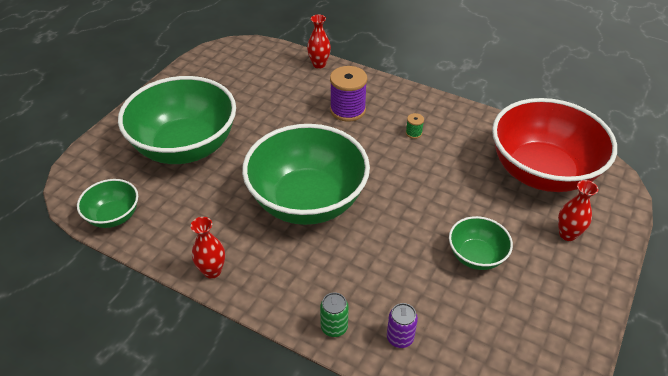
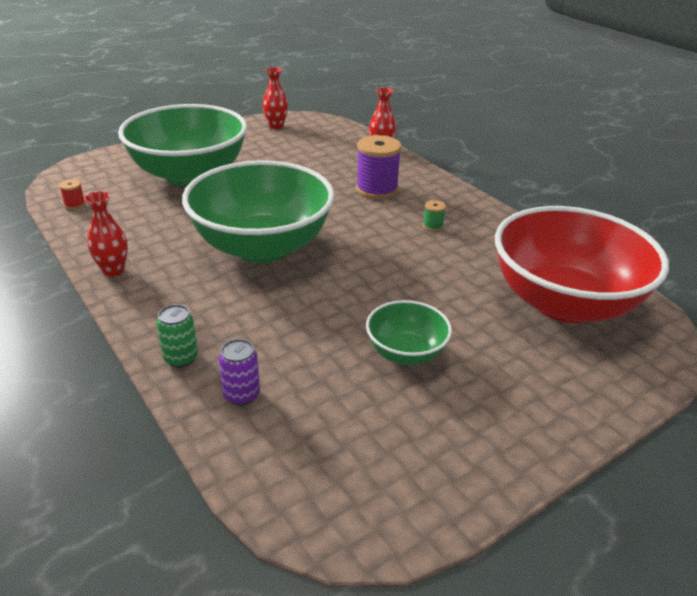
camera: 25 degrees right, 10 degrees down
(114, 216) = (75, 205): green bowl -> red spool
(567, 234) = (547, 372): red vase -> red vase (276, 126)

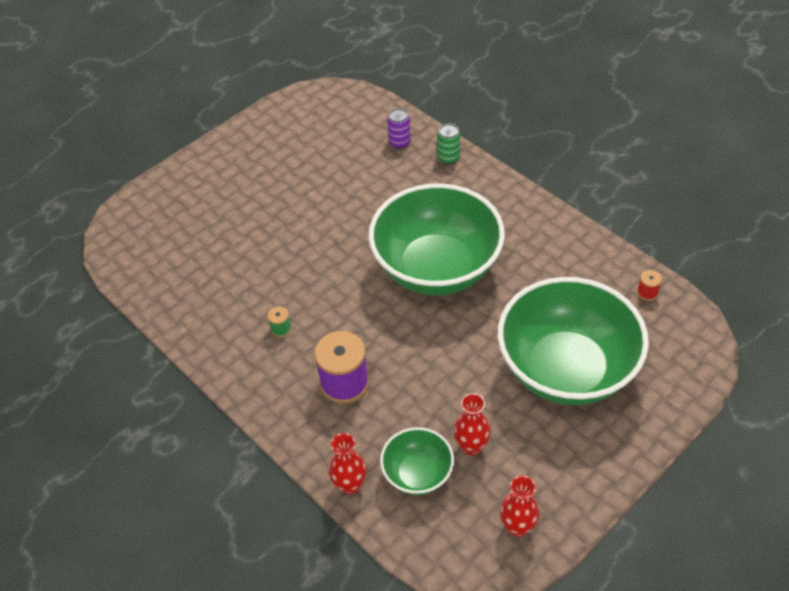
camera: 175 degrees right, 15 degrees up
(113, 271) = (545, 219): red vase -> red vase (471, 446)
(406, 353) = (302, 187): green bowl -> green bowl (417, 474)
(564, 303) = (178, 251): red bowl -> none

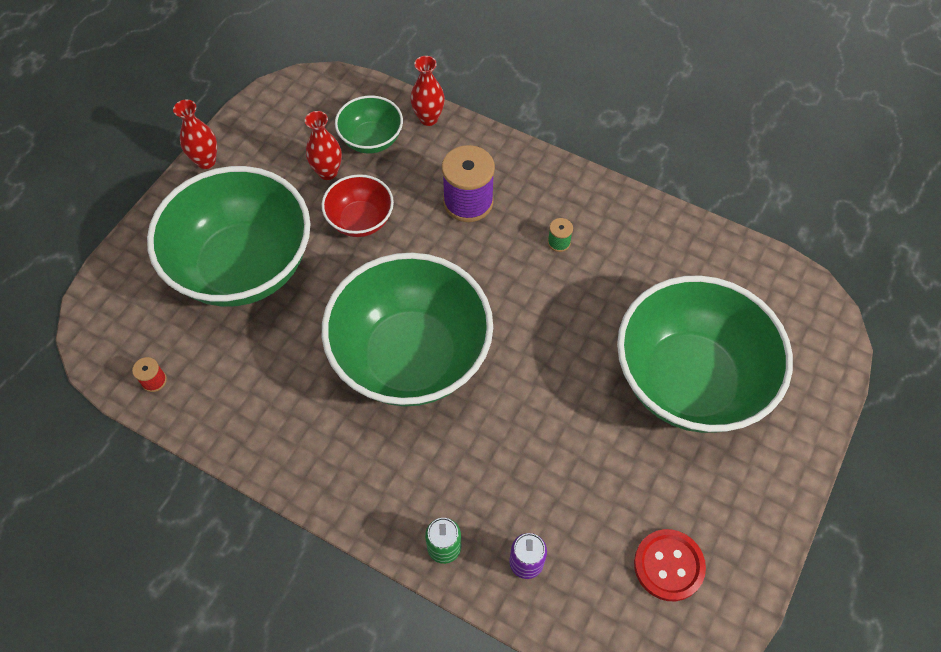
camera: 160 degrees right, 10 degrees up
(239, 213) = (689, 380): none -> green bowl
(314, 126) = (668, 565): none -> red button
(450, 388) = (360, 220): none -> red bowl
(517, 527) = (275, 119): red vase -> red vase (206, 161)

